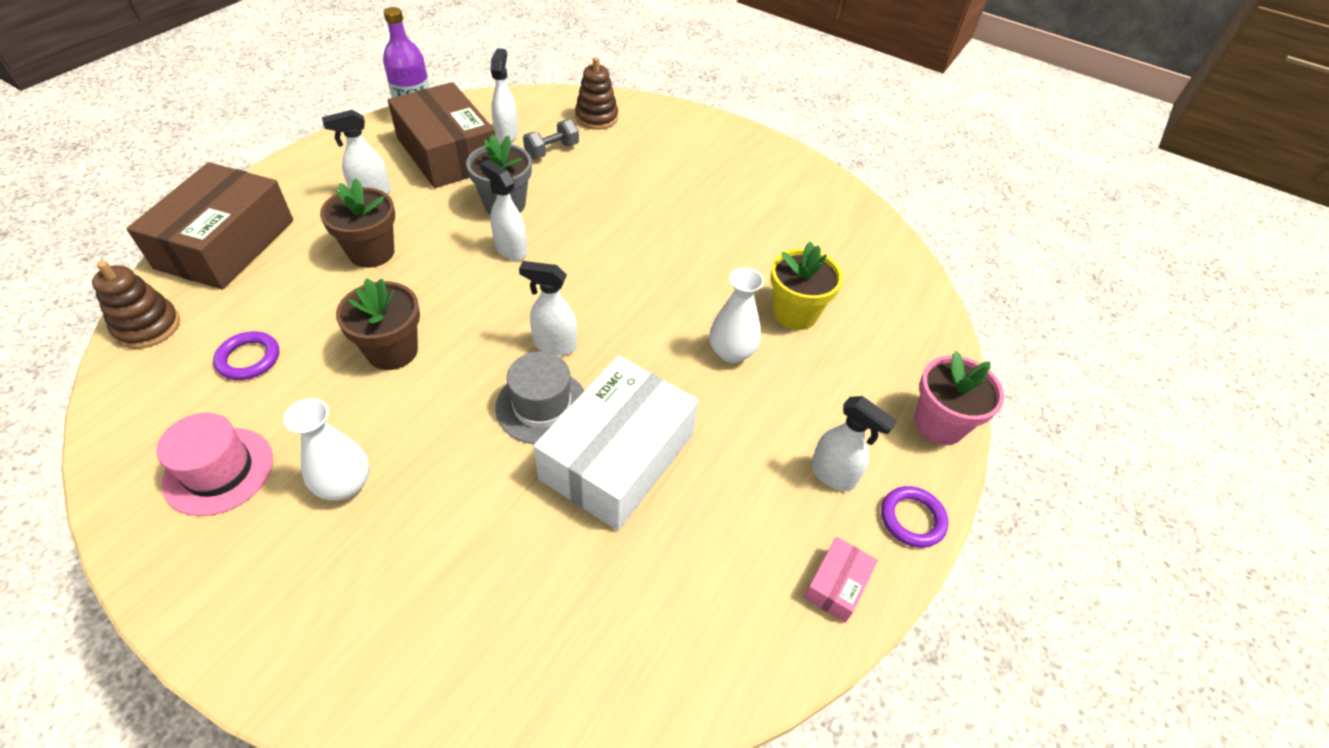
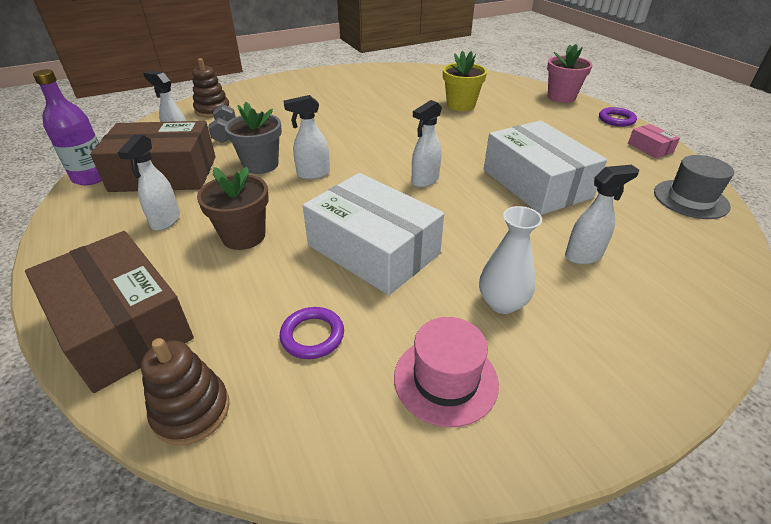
camera: 55 degrees left, 10 degrees down
(392, 351) = (373, 249): brown flower pot -> white box
(542, 406) = (477, 199): grey hat -> grey hat (690, 199)
(731, 352) = (476, 129): white vase -> none
(833, 475) = (581, 129): white spray bottle -> white spray bottle (584, 255)

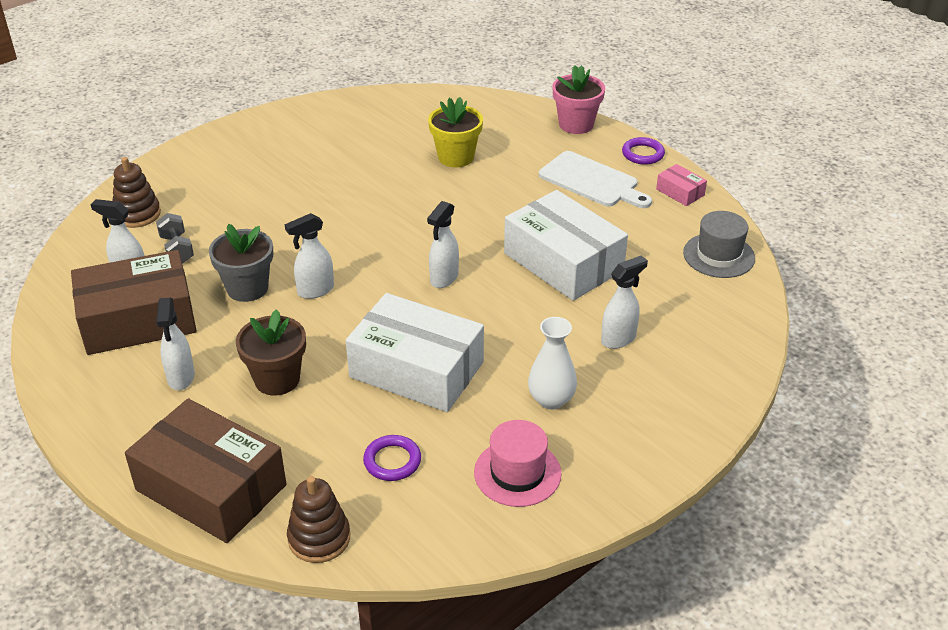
camera: 15 degrees left, 0 degrees up
(92, 177) = (52, 339): purple bottle -> none
(570, 131) = (592, 181): none -> white cutting board

